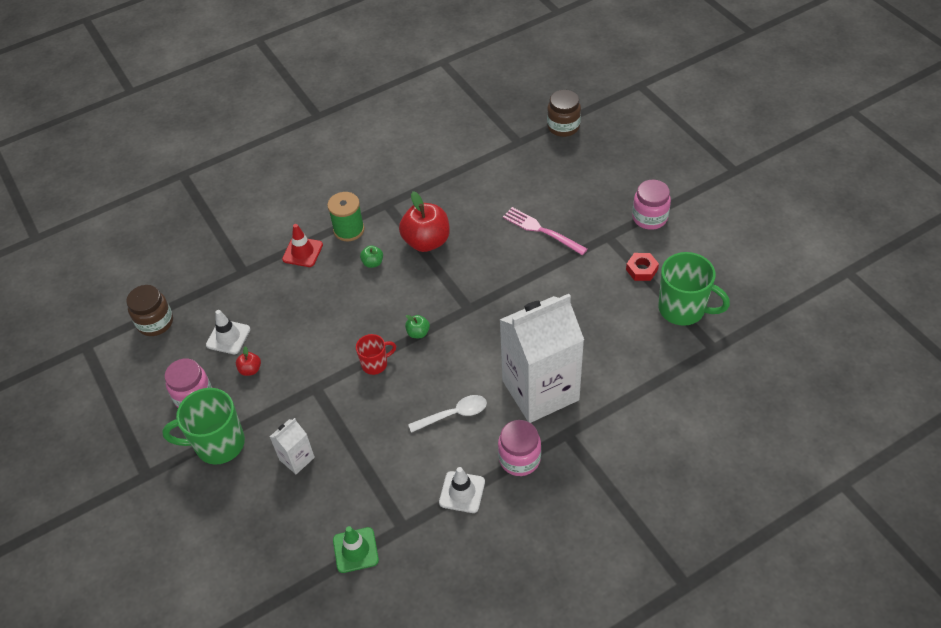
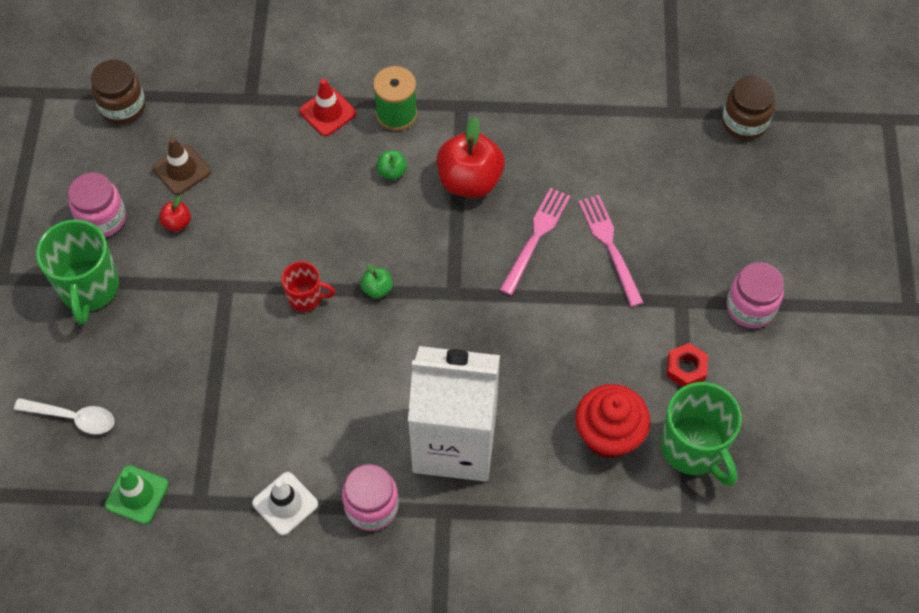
camera: 30 degrees right, 10 degrees up
(218, 444) = (89, 288): green mug -> green mug turned 120 degrees counterclockwise
(228, 337) = (181, 170): white traffic cone -> brown traffic cone
(297, 458) = (152, 355): white carton -> none
(453, 414) = (342, 410): white spoon -> white spoon (73, 418)
(493, 249) = (536, 236): none -> pink fork
(628, 331) = (608, 435): none -> red cupcake

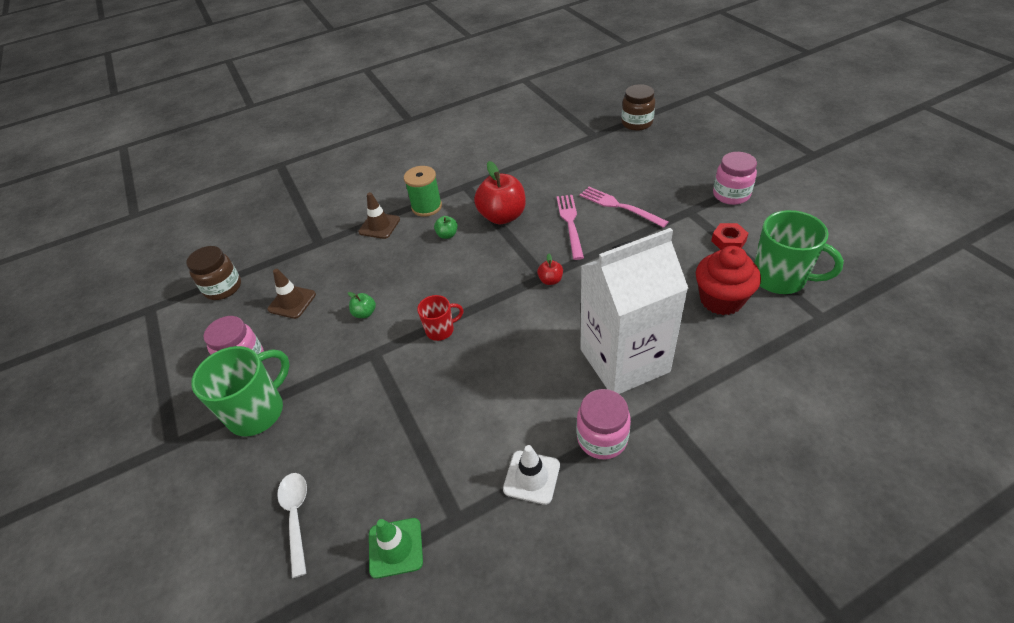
camera: 25 degrees left, 15 degrees down
(73, 418) = (296, 517): white spoon -> white spoon turned 90 degrees counterclockwise
(89, 288) = (258, 411): green mug -> green mug turned 105 degrees counterclockwise
(177, 223) = (308, 334): red apple -> red apple (550, 280)
(328, 112) = (379, 226): red traffic cone -> brown traffic cone
(377, 289) = (489, 299): green apple -> green apple (365, 313)

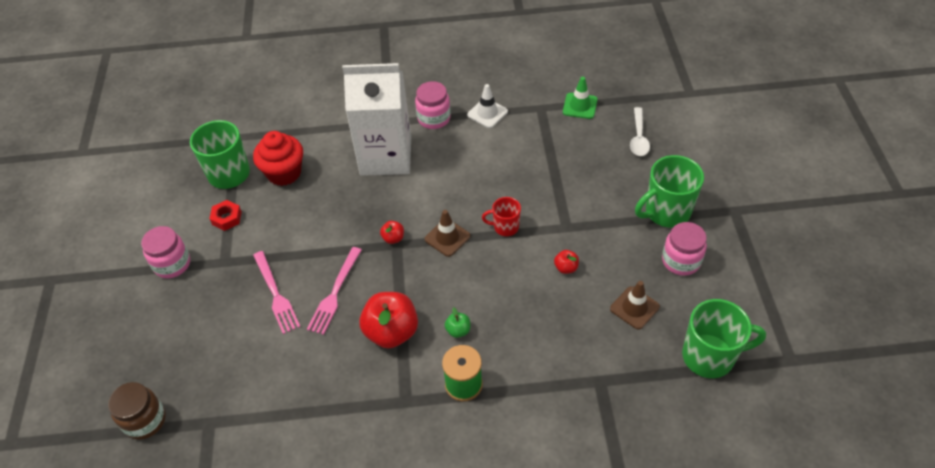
camera: 160 degrees left, 5 degrees up
(223, 288) = (710, 356): brown jar -> green mug
(365, 313) = (566, 268): green apple -> red apple
(379, 226) = (525, 377): brown traffic cone -> brown traffic cone (447, 238)

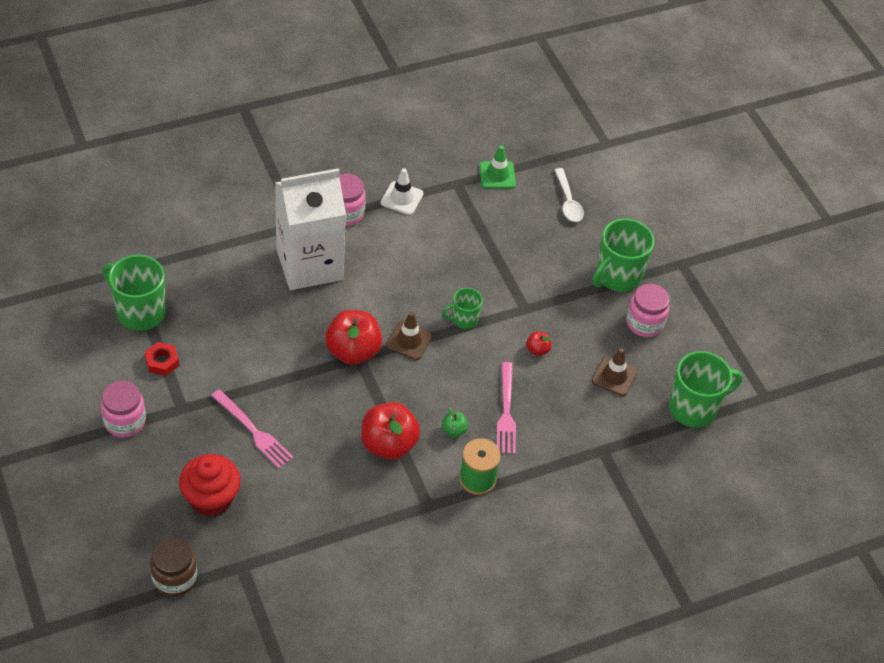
camera: 25 degrees left, 0 degrees up
(284, 173) = (204, 301): red cupcake -> red cupcake (211, 499)
(334, 294) = (315, 419): pink fork -> pink fork (506, 413)
(393, 238) = (353, 351): red apple -> red apple, size x2.20
(505, 227) = (464, 319): red mug -> green mug

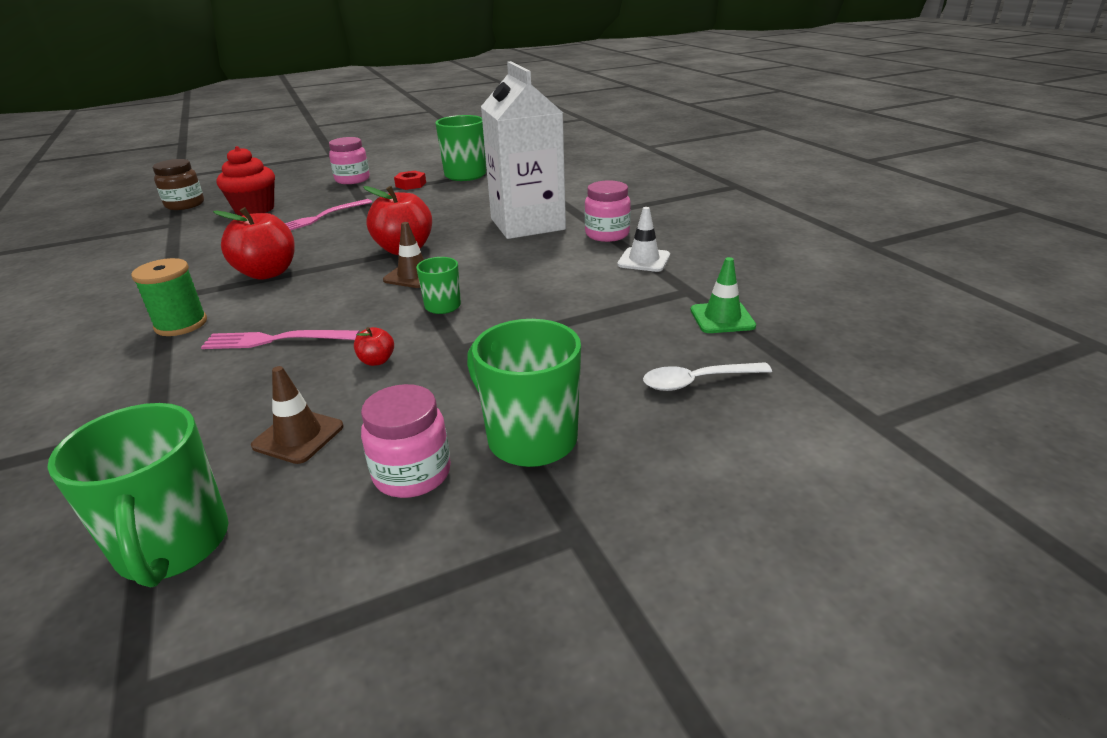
camera: 95 degrees right, 20 degrees down
(454, 430) = (265, 307): green apple -> none

